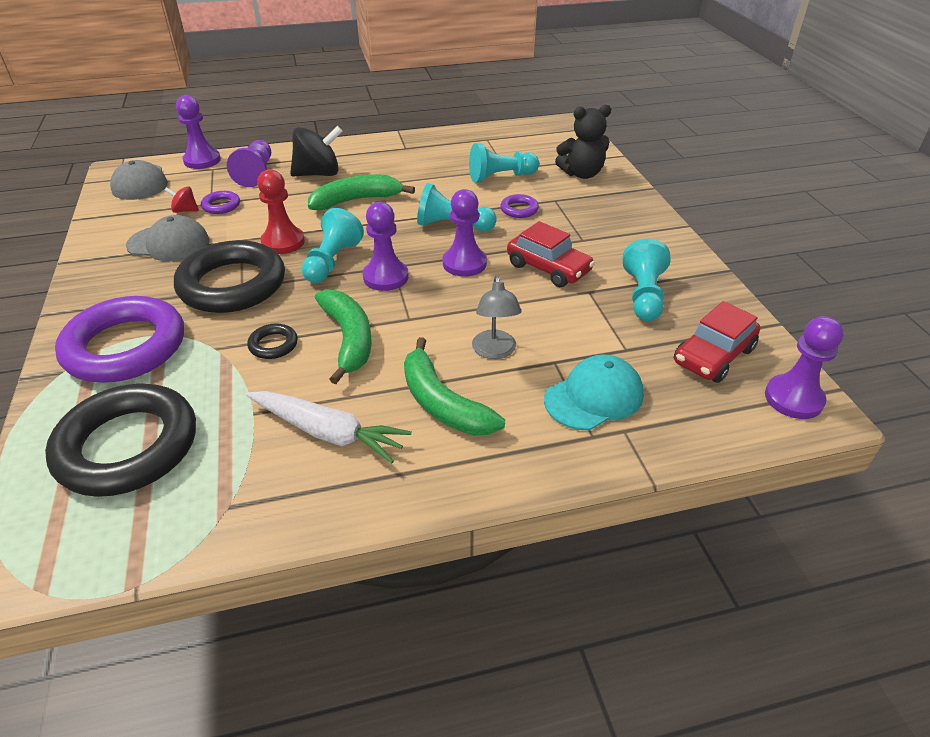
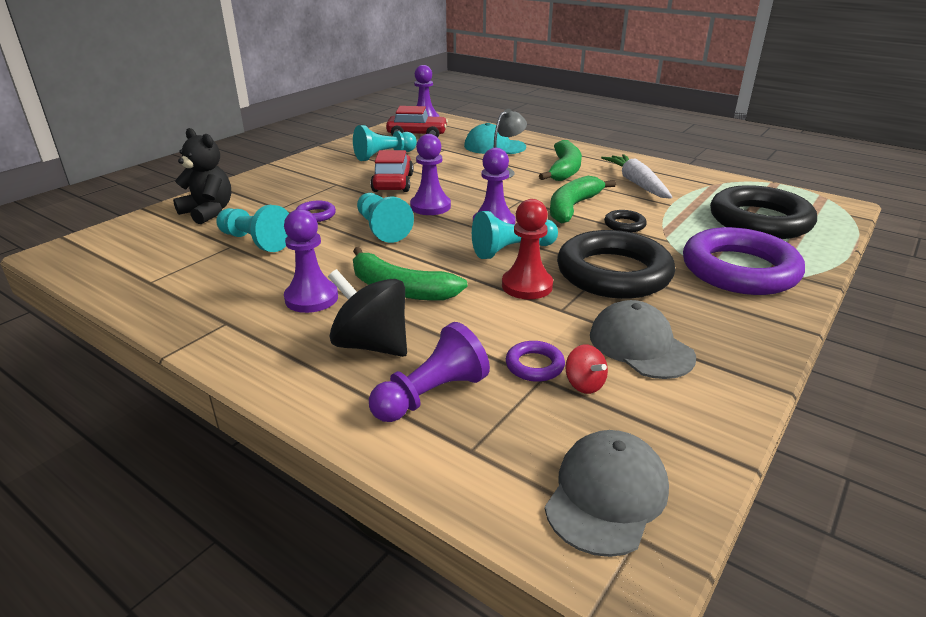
camera: 130 degrees left, 10 degrees down
(202, 160) = (463, 484): purple pawn -> purple pawn (311, 298)

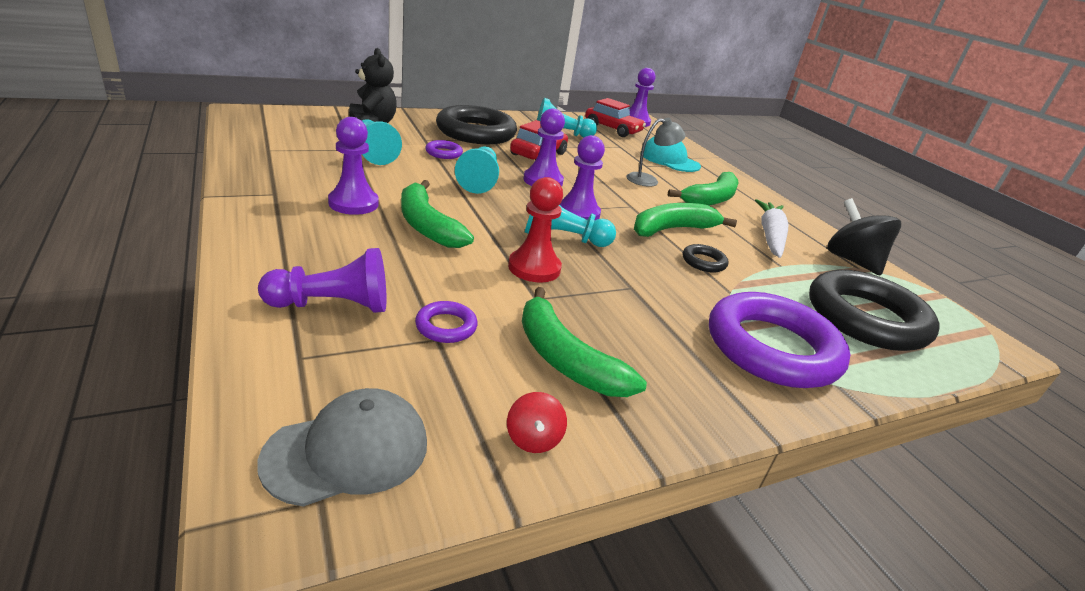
camera: 25 degrees right, 0 degrees up
(371, 345) = (345, 252): black spinning top -> black spinning top (852, 261)
(584, 384) = (465, 361): red spinning top -> red spinning top (533, 439)
(613, 273) = (631, 293): black ring -> black ring (476, 132)
(640, 345) = (565, 359): grey cap -> green banana

